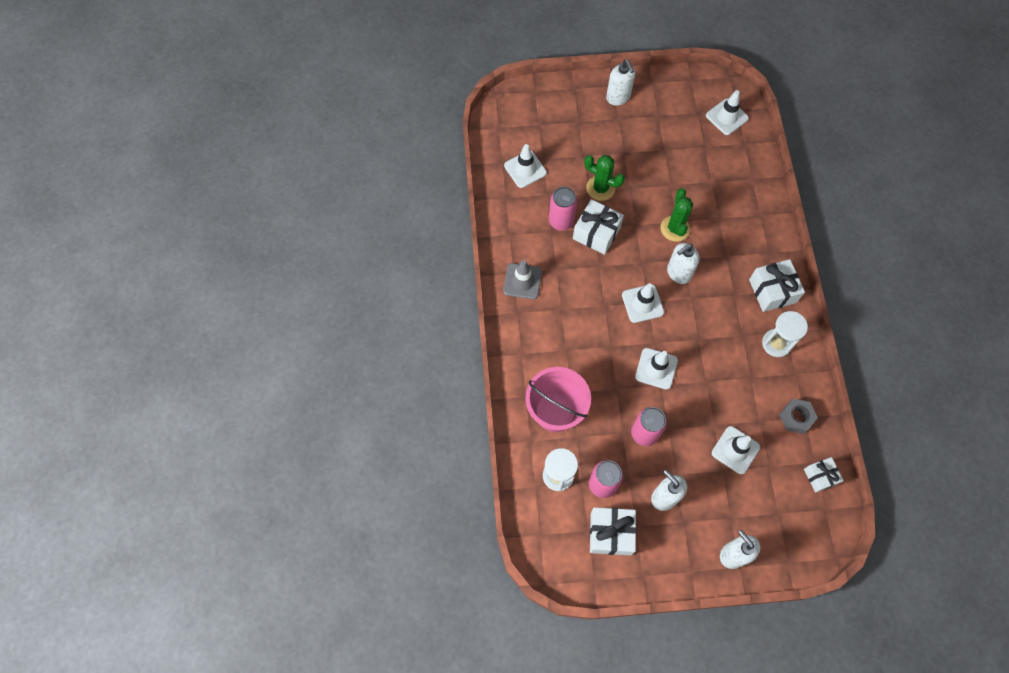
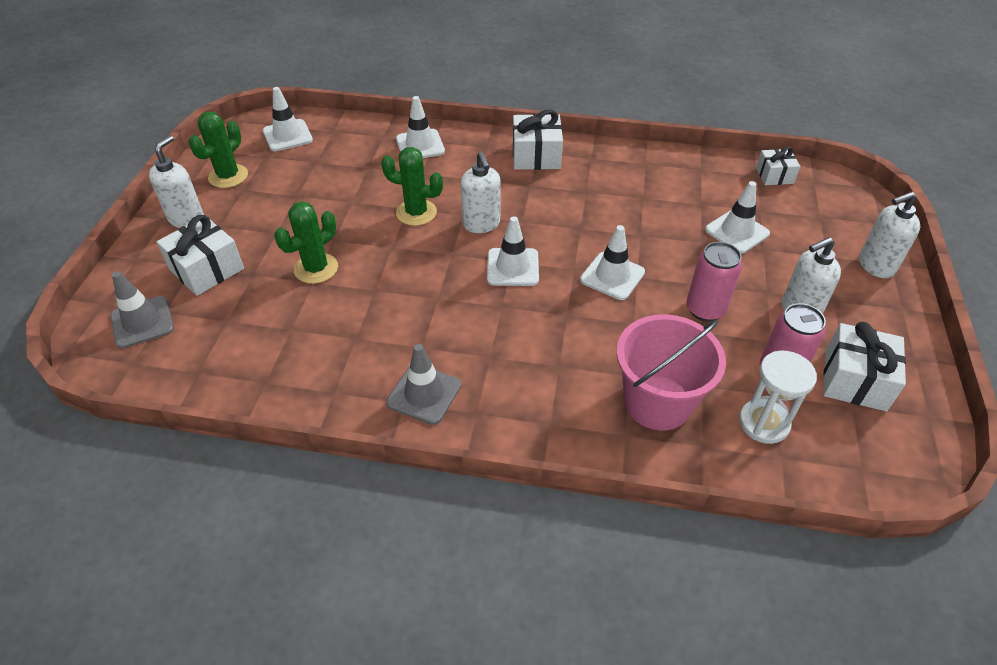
camera: 75 degrees left, 20 degrees down
(525, 169) = (230, 346): white traffic cone -> white traffic cone (420, 145)
(528, 117) = (142, 322): none -> grey traffic cone
(561, 221) = (344, 323): pink can -> none
(596, 233) = (384, 289): white gift -> white gift (207, 269)
(618, 97) = (187, 219): white soap dispenser -> white soap dispenser turned 60 degrees counterclockwise
(668, 101) = (228, 176): none -> green cactus
(776, 343) = (604, 168): white hourglass -> none
(796, 417) = (700, 176): grey nut -> none

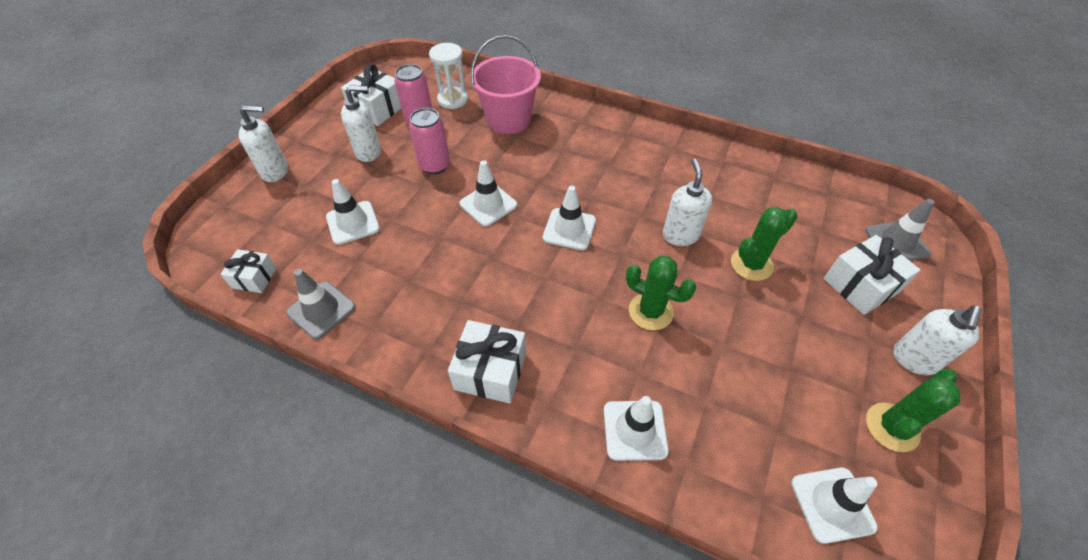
camera: 165 degrees left, 5 degrees up
(424, 394) = (659, 150): grey traffic cone -> grey traffic cone (321, 310)
(481, 224) = (585, 281): white soap dispenser -> white soap dispenser (680, 235)

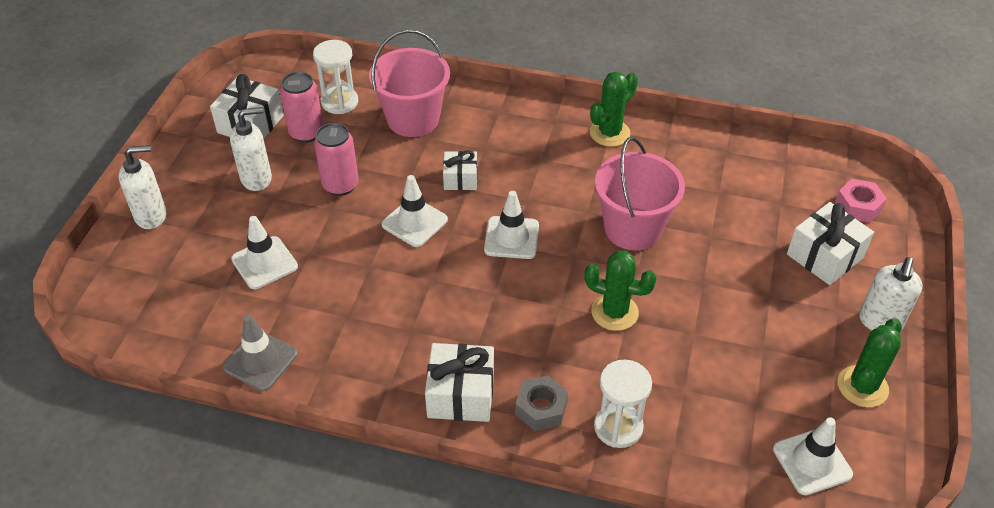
camera: 10 degrees left, 5 degrees down
(254, 278) = (172, 338): white gift -> white gift (460, 179)
(563, 397) = (541, 408): none -> grey nut
(635, 430) = (618, 427): white traffic cone -> white hourglass
(680, 235) = (633, 228): white soap dispenser -> pink bucket
(751, 264) = (712, 249): green cactus -> green cactus (609, 133)
(896, 242) = (858, 206): grey traffic cone -> pink nut

